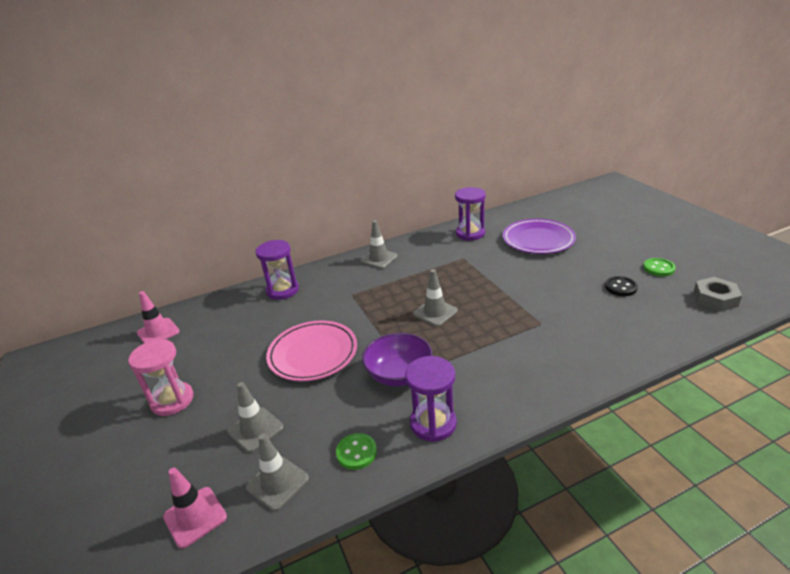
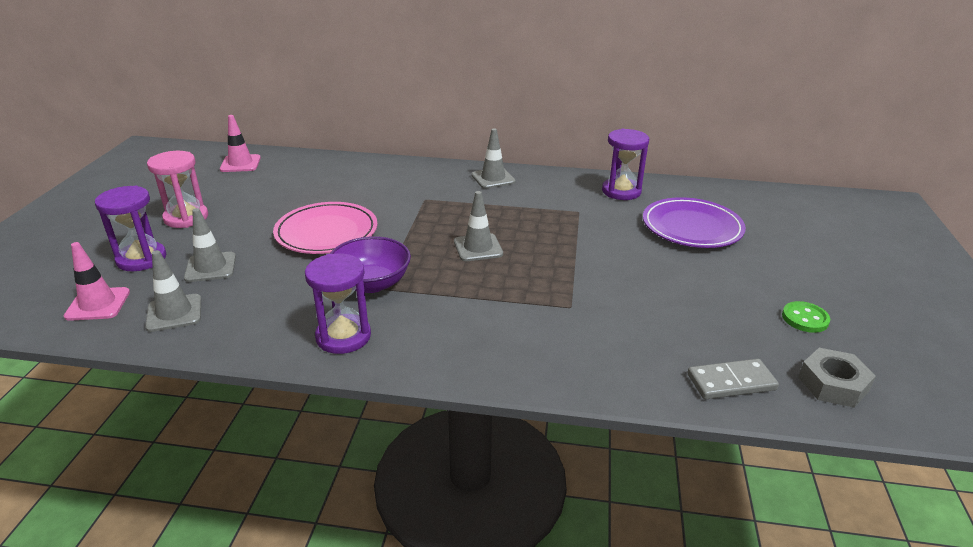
camera: 30 degrees right, 0 degrees up
(282, 290) = (372, 171): purple hourglass -> purple hourglass (141, 259)
(356, 452) = (255, 324): green button -> none
(620, 287) = (720, 315): black button -> none
(674, 324) = (731, 382): none -> grey domino

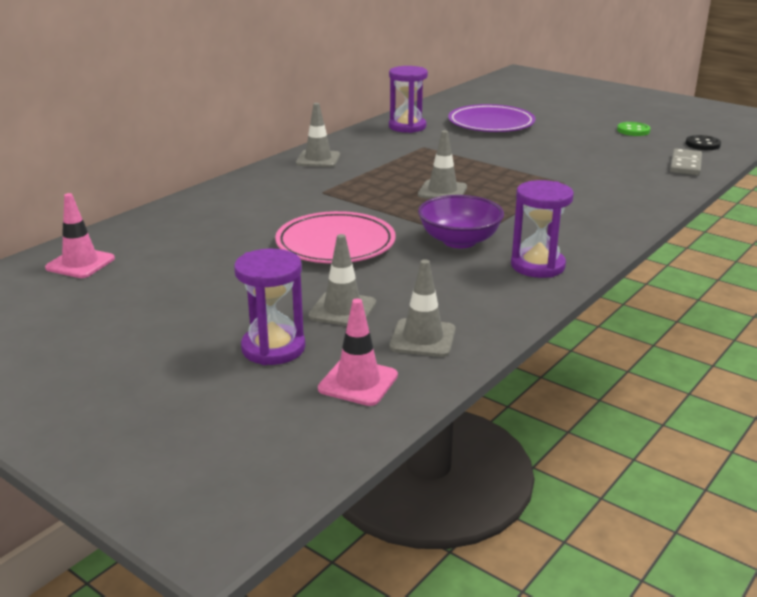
camera: 60 degrees left, 5 degrees down
(186, 218) = (195, 312): pink hourglass -> none
(833, 384) = (702, 144): grey nut -> black button

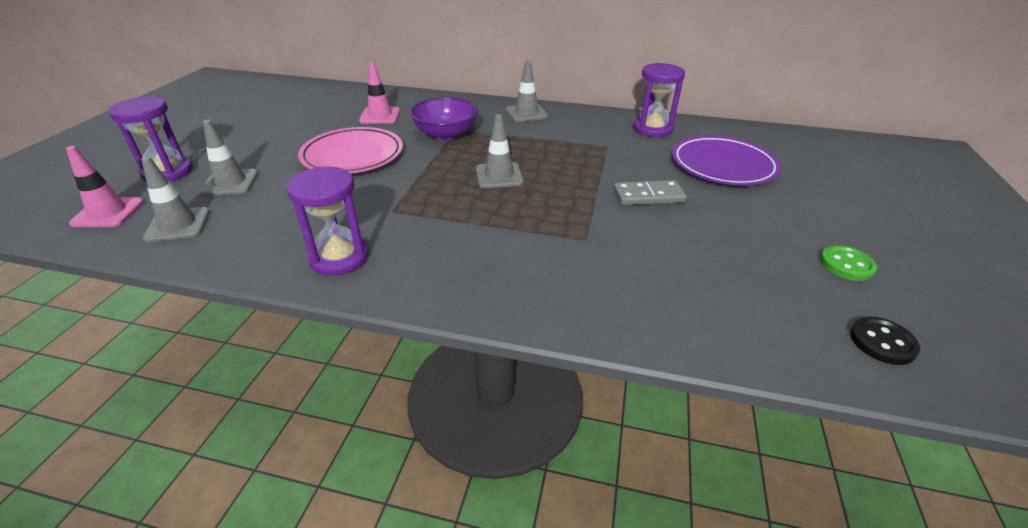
camera: 65 degrees right, 10 degrees up
(80, 263) = (291, 92): pink traffic cone -> pink traffic cone (380, 116)
(459, 241) = (383, 205): purple bowl -> purple bowl (446, 134)
(685, 165) = (759, 332): grey domino -> grey domino (648, 196)

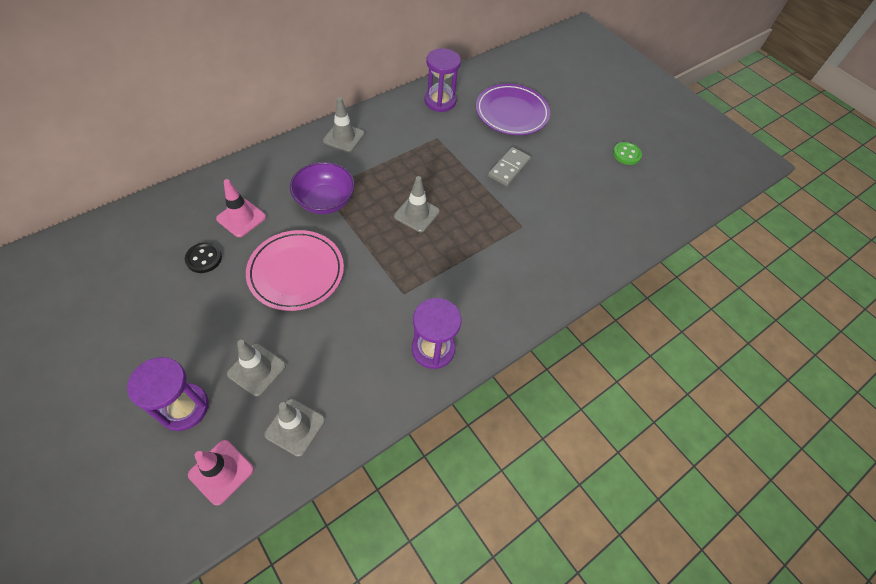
camera: 55 degrees left, 20 degrees up
(882, 342) = (674, 193): black button -> black button (204, 258)

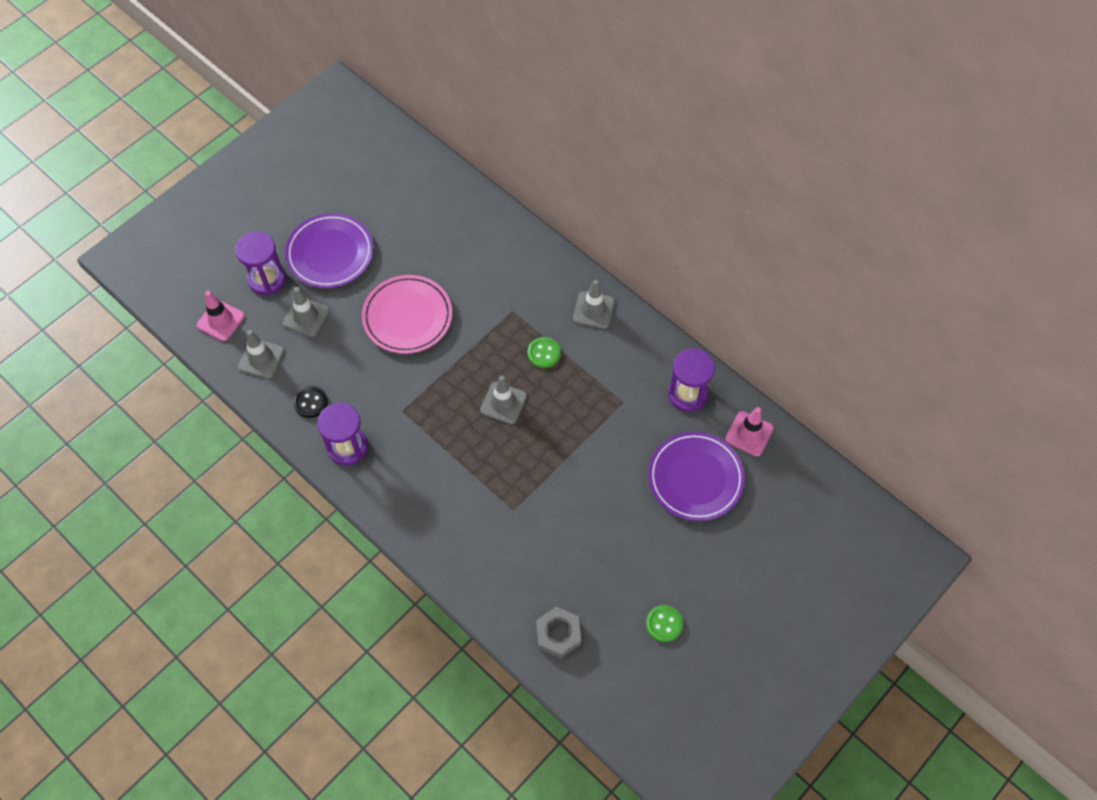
camera: 85 degrees right, 5 degrees up
(182, 333) = (330, 253): none -> purple plate
(204, 258) = (407, 242): black button -> black button (310, 402)
(241, 218) = (459, 254): pink traffic cone -> pink traffic cone (749, 434)
(325, 201) = (498, 316): purple bowl -> none
(375, 177) = (544, 353): none -> green button
(509, 168) = (597, 486): grey domino -> none
(635, 217) = (558, 634): none -> grey nut

